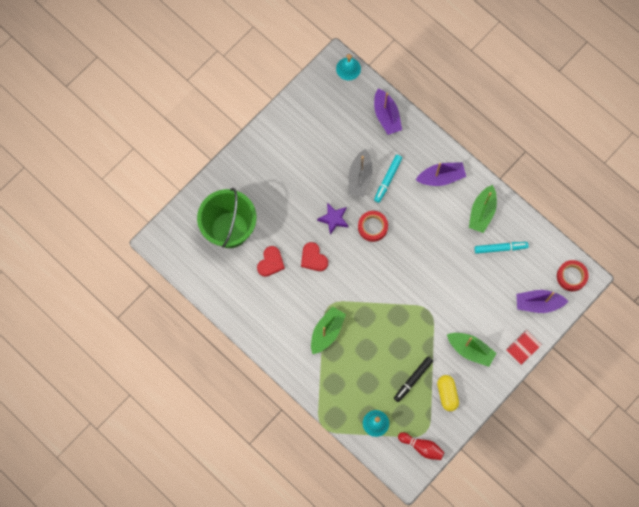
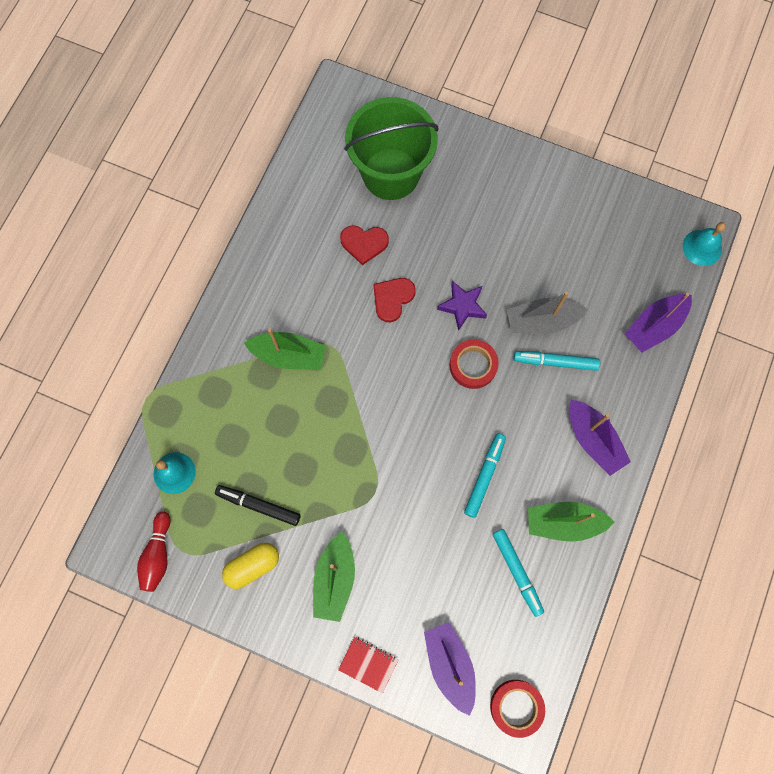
camera: 70 degrees right, 0 degrees up
(440, 245) = (484, 476): none -> turquoise marker

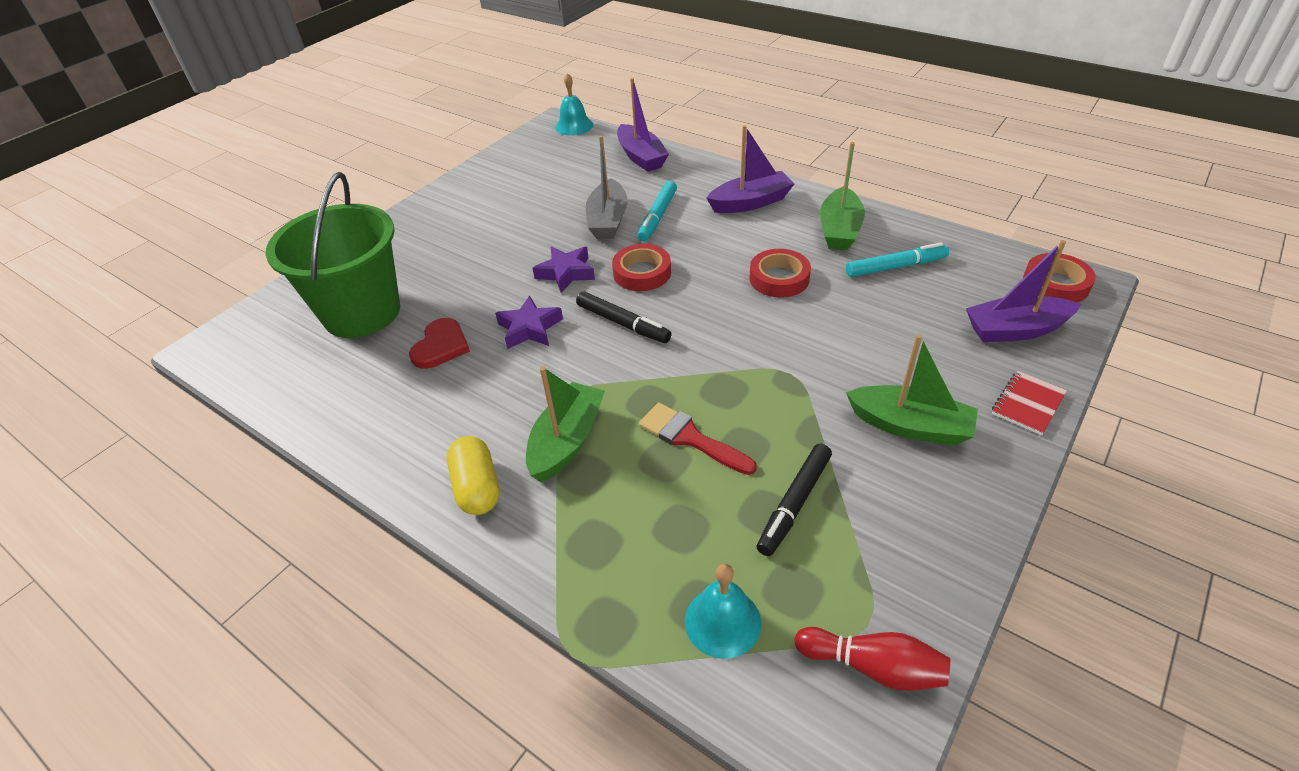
camera: 75 degrees left, 30 degrees down
(253, 566) = (892, 522): yellow capsule -> yellow capsule (477, 487)
(303, 433) = (690, 438): none -> red brush
(392, 299) = (529, 328): red heart -> purple star
(409, 364) = (623, 323): none -> black marker
(484, 476) = (779, 278): turquoise marker -> red tape

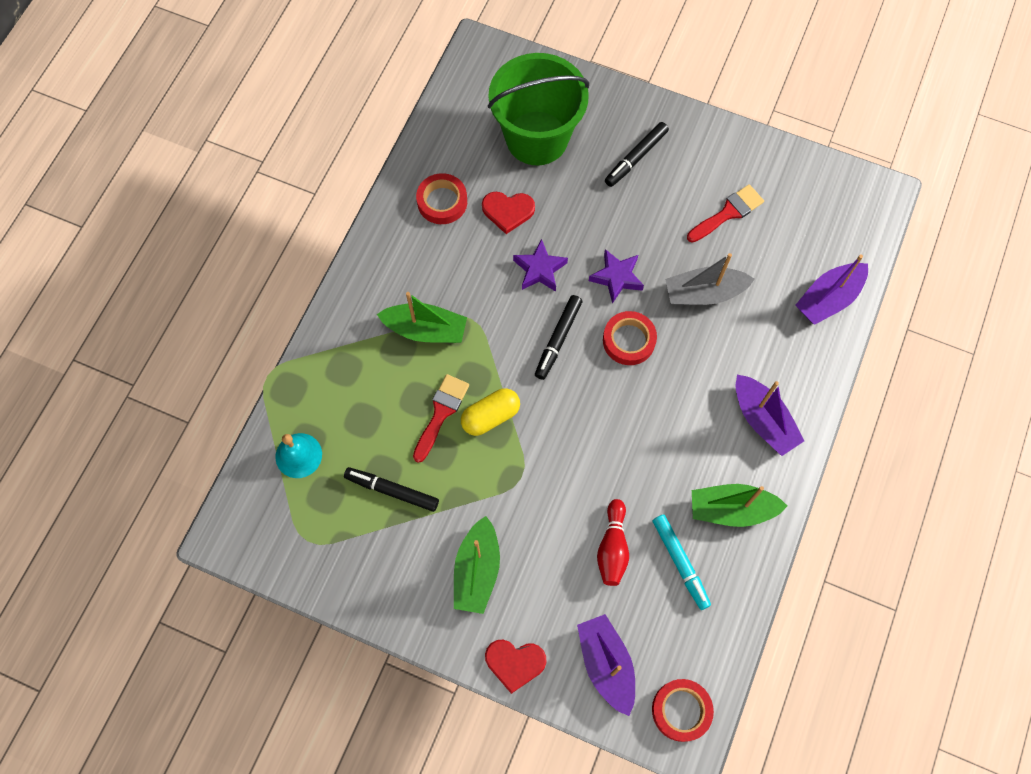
camera: 75 degrees right, 25 degrees up
(435, 245) = (636, 158): none -> black marker
(477, 487) = (377, 284): yellow capsule -> yellow capsule (490, 416)
(530, 197) = (728, 213): none -> red brush
(574, 126) = (879, 215): turquoise bell -> none
(658, 216) = (720, 337): turquoise marker -> none
(779, 278) = (642, 459): red tape -> red tape (442, 202)
(873, 667) = (280, 544): red bowling pin -> red bowling pin (612, 547)
(1027, 404) = (515, 663): red notebook -> red heart

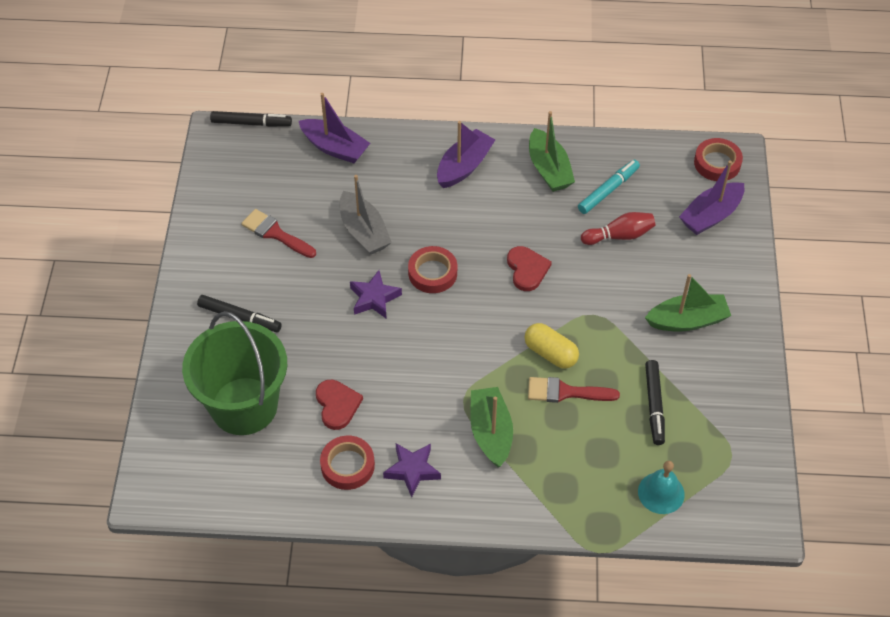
camera: 110 degrees left, 15 degrees down
(515, 663) = (744, 273): red heart -> red heart (527, 269)
(539, 269) = (390, 360): purple star -> purple star (412, 470)
(558, 339) = (454, 325): black marker -> black marker (251, 123)

